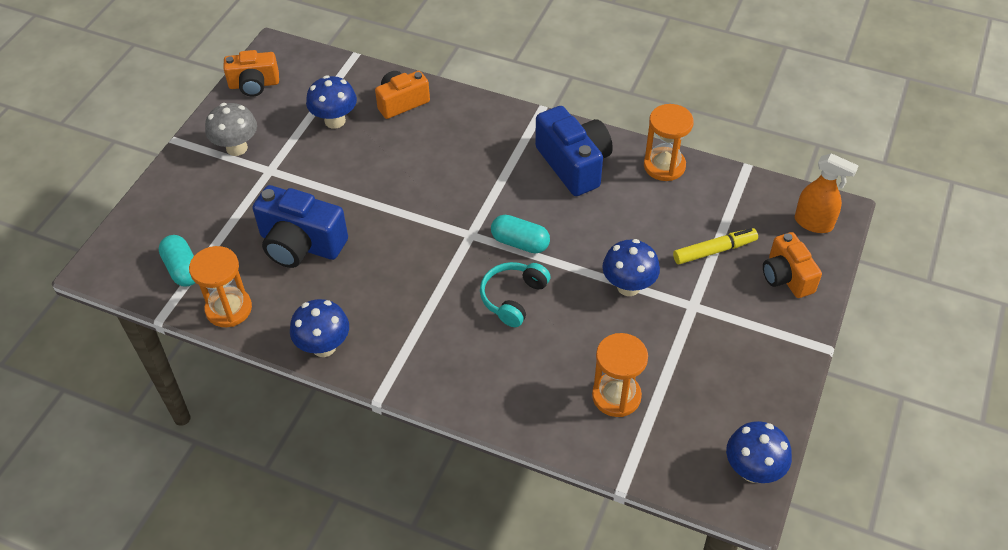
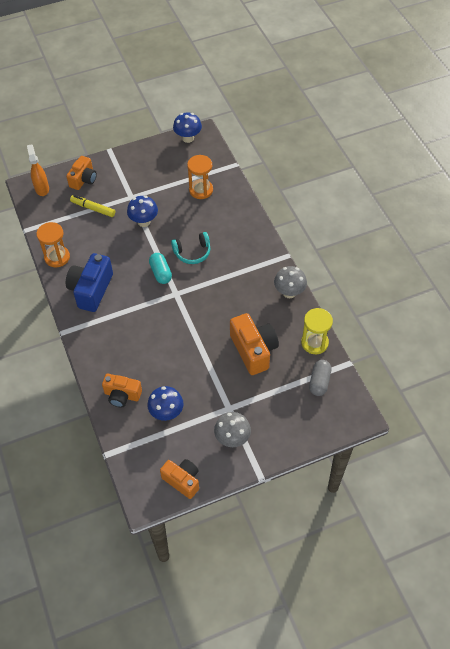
camera: 135 degrees left, 5 degrees up
(183, 269) = (319, 382): turquoise capsule -> grey capsule
(229, 309) = (314, 343): orange hourglass -> yellow hourglass
(301, 244) = (253, 350): blue camera -> orange camera
(324, 347) = (289, 292): blue mushroom -> grey mushroom

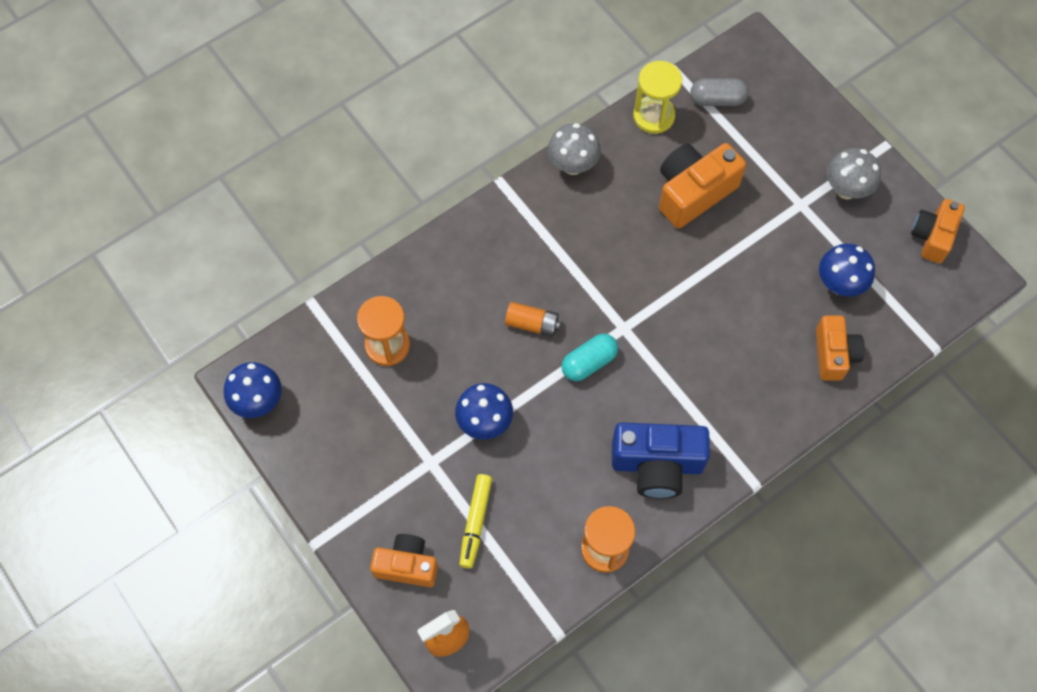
camera: 105 degrees left, 10 degrees up
(192, 252) = (532, 324): turquoise headphones -> orange battery

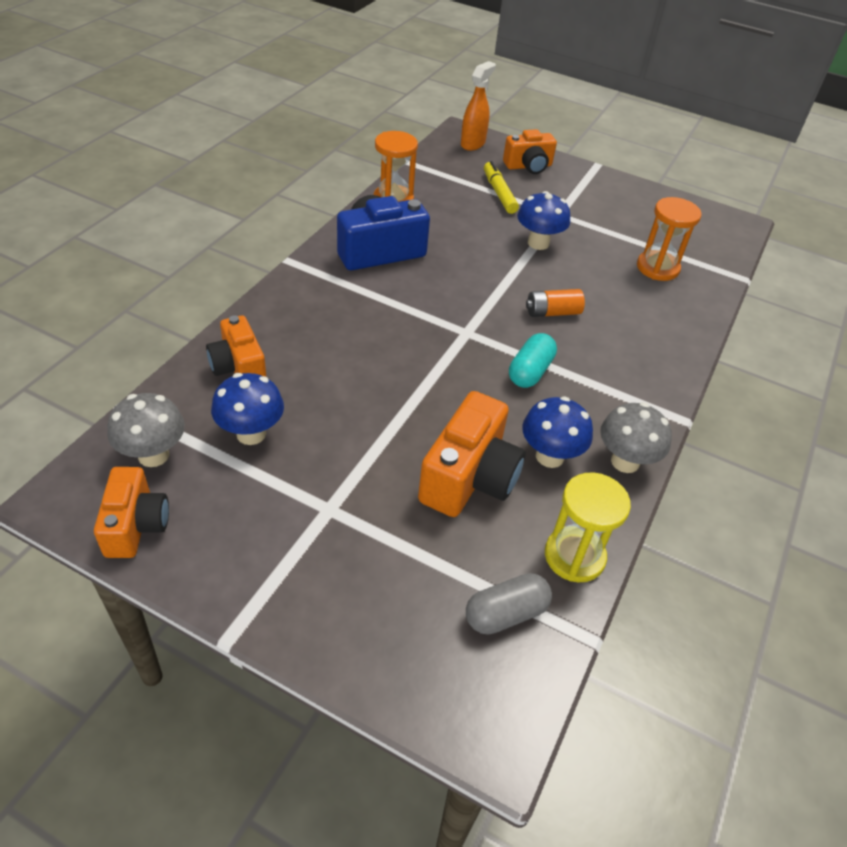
camera: 150 degrees right, 20 degrees down
(258, 401) = (713, 215): blue mushroom -> blue mushroom (549, 456)
(589, 362) = (481, 299): turquoise capsule -> turquoise capsule (530, 371)
(846, 189) = (273, 548): grey mushroom -> grey mushroom (153, 455)

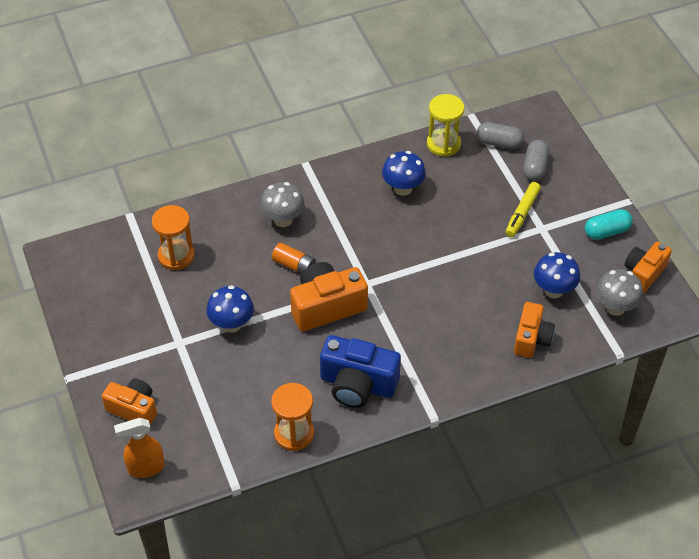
camera: 135 degrees left, 5 degrees up
(416, 604) = (535, 167): none -> grey capsule
(469, 478) = (456, 202): orange camera -> orange camera (326, 307)
(499, 193) = (198, 391): yellow marker -> yellow marker (522, 213)
(530, 371) = (357, 237): turquoise capsule -> turquoise capsule (607, 231)
(625, 461) = (366, 164): grey mushroom -> grey mushroom (283, 220)

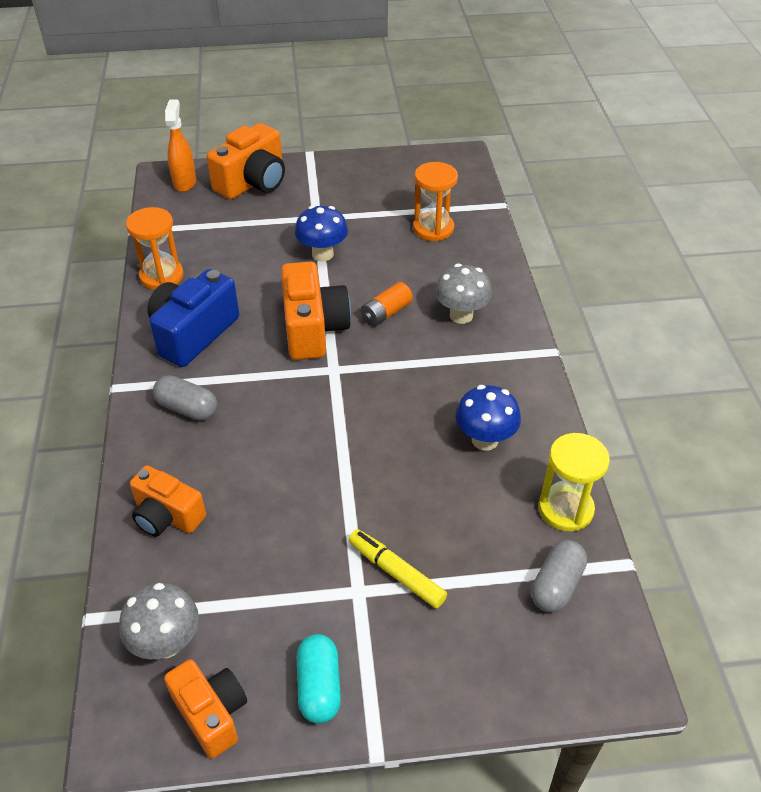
camera: 105 degrees right, 5 degrees down
(133, 409) = (253, 182): orange camera -> orange camera, size x1.52
(535, 167) = (490, 622): grey capsule -> grey capsule (187, 408)
(553, 290) = (235, 569): blue mushroom -> none

